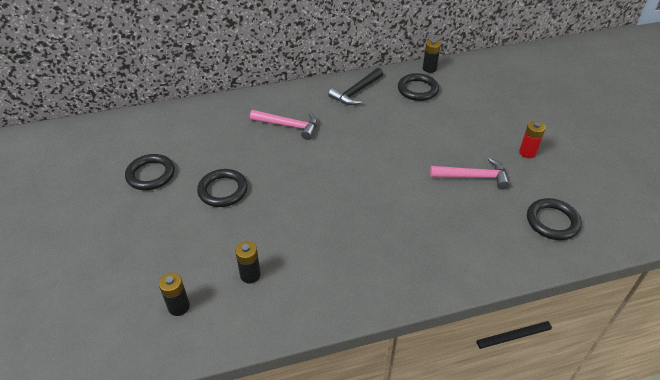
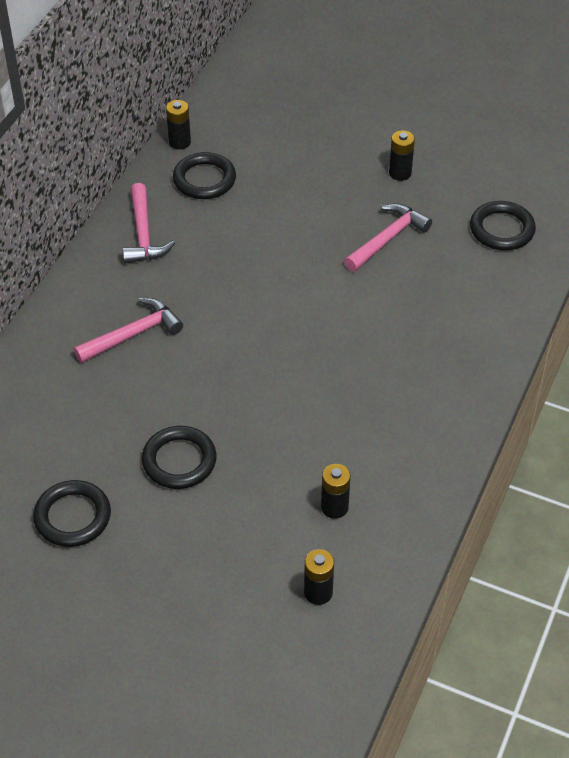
camera: 50 degrees left, 5 degrees up
(356, 92) = (143, 234): black hammer -> pink hammer
(527, 153) = (400, 173): red battery -> black battery

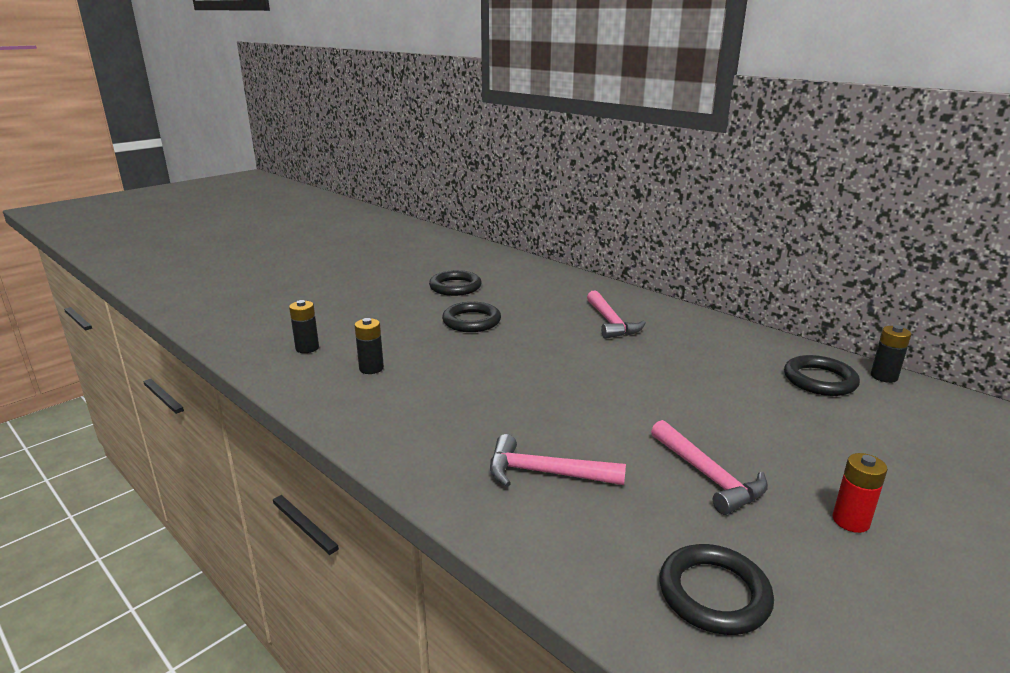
camera: 110 degrees right, 25 degrees down
(143, 234) = (735, 341): pink hammer -> pink hammer (545, 473)
(400, 173) = (850, 521): black battery -> red battery

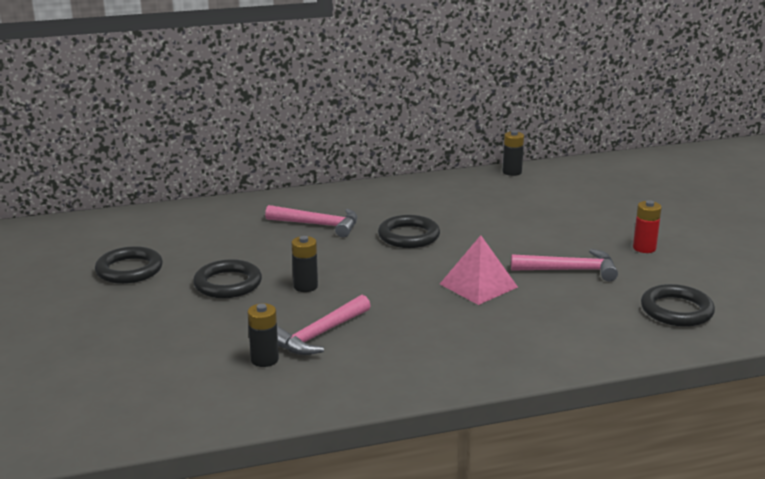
camera: 60 degrees left, 0 degrees up
(307, 348) = (168, 388): black battery -> black battery (305, 286)
(545, 473) = (518, 324): pink hammer -> pink hammer (319, 335)
(599, 427) = (478, 285): none -> pink pyramid
(819, 380) = (495, 191): black ring -> black ring (409, 236)

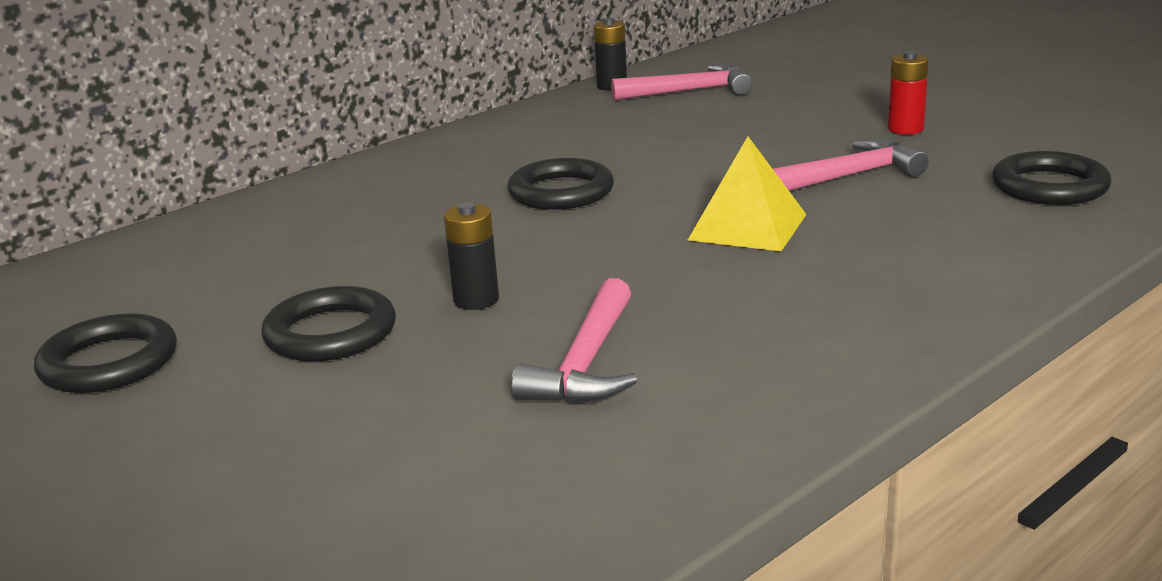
camera: 25 degrees left, 0 degrees up
(264, 360) = (535, 430): black battery -> none
(318, 225) = (396, 212): pink hammer -> pink hammer (689, 91)
(478, 285) = (748, 227): pink pyramid -> yellow pyramid

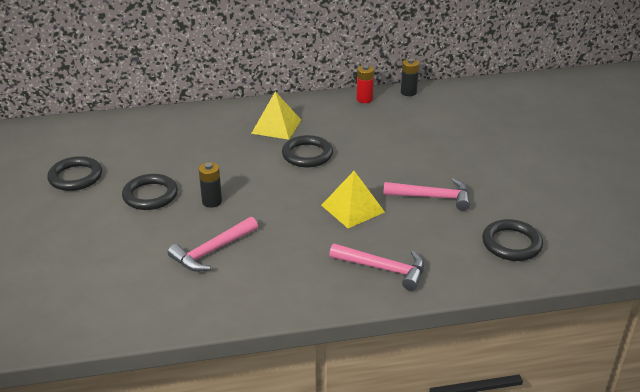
camera: 30 degrees right, 10 degrees up
(448, 176) = (276, 126): none -> yellow pyramid
(689, 91) = (437, 110): pink hammer -> pink hammer (383, 269)
(905, 129) = (500, 178): red battery -> red battery (364, 99)

